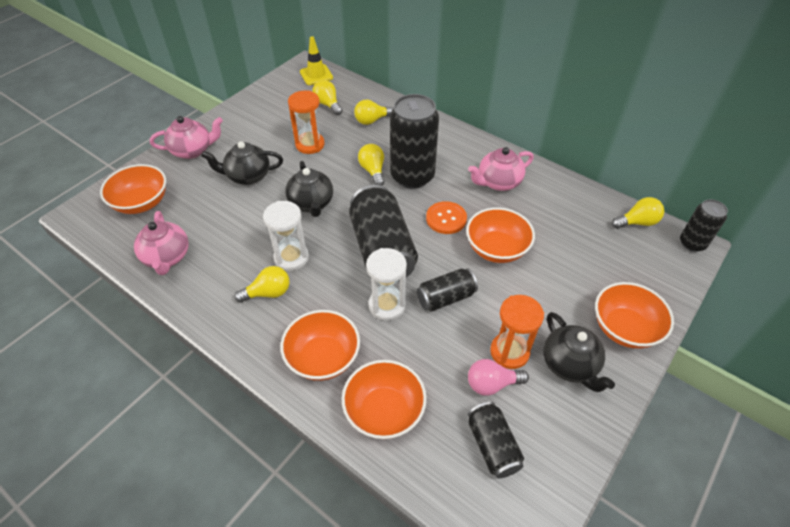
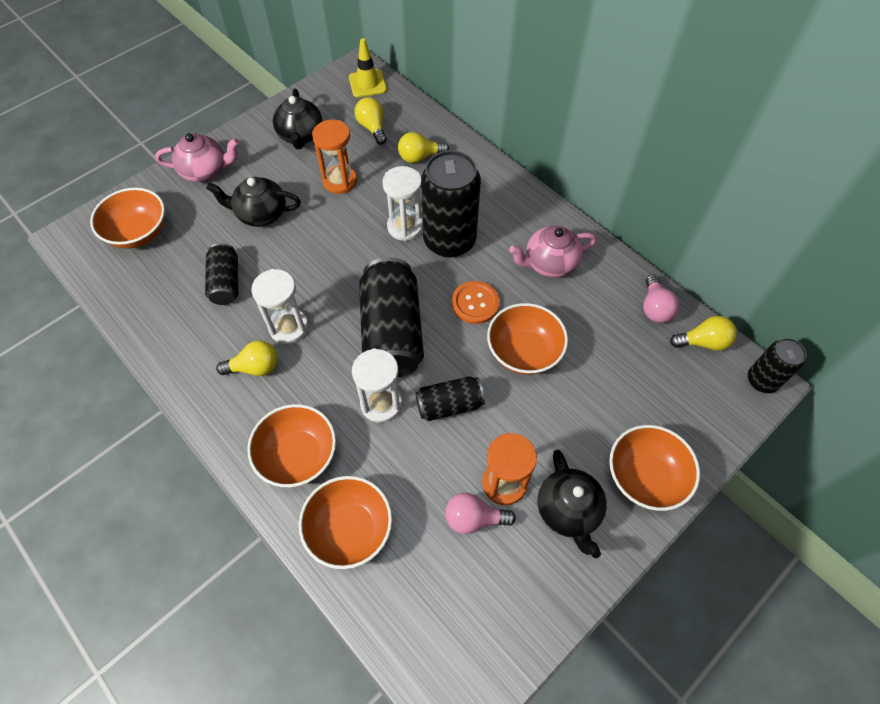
camera: 10 degrees right, 10 degrees up
(167, 257) = (155, 306): pink teapot -> none
(311, 203) = (325, 260): black teapot -> black teapot (301, 135)
(373, 171) = (405, 227): yellow light bulb -> white hourglass
(492, 446) = (456, 590): black can -> black can (226, 282)
(591, 203) = (654, 308): none -> pink light bulb

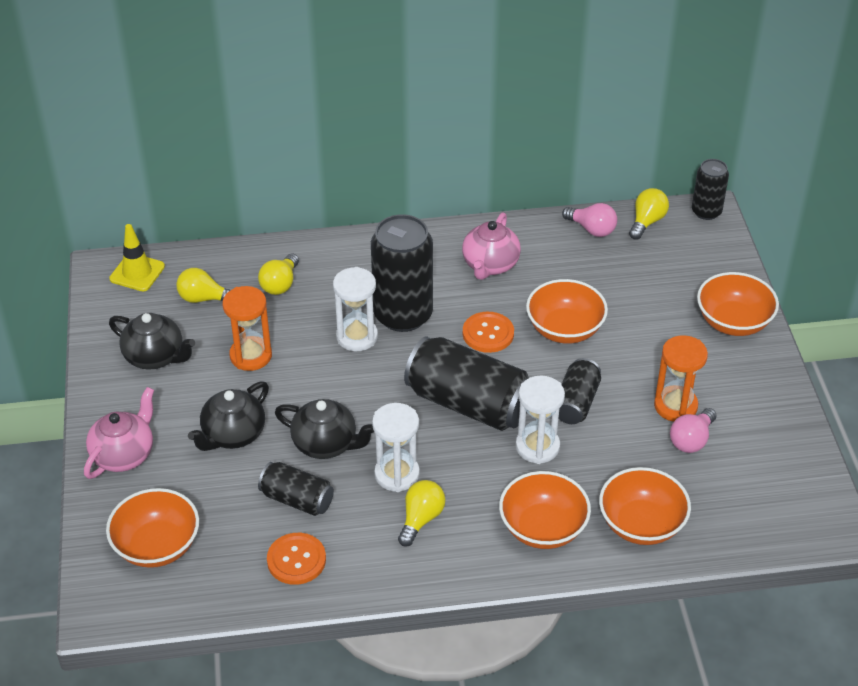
camera: 55 degrees left, 15 degrees down
(170, 314) = (296, 560): none -> orange button
(568, 511) = (727, 381): black teapot -> black teapot (326, 444)

